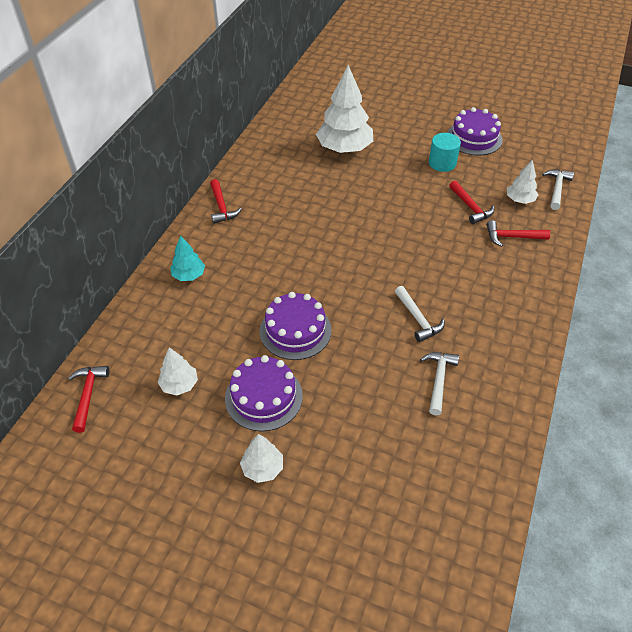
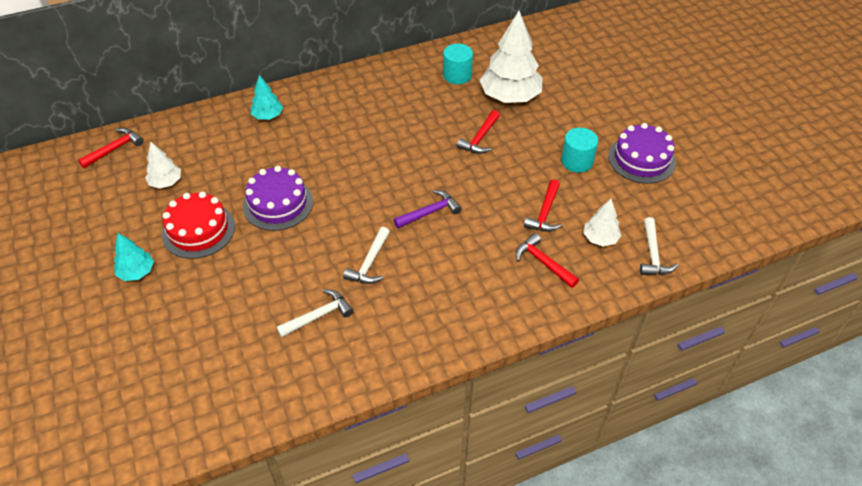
camera: 45 degrees right, 0 degrees up
(221, 207) = (354, 82): red hammer -> red hammer (480, 138)
(262, 468) = (137, 272): white tree -> turquoise tree
(263, 397) = (198, 230): purple cake -> red cake
(289, 156) = (457, 75): none -> turquoise cylinder
(405, 257) = (430, 212): none -> purple hammer
(557, 189) = (652, 254): white hammer -> white hammer turned 120 degrees clockwise

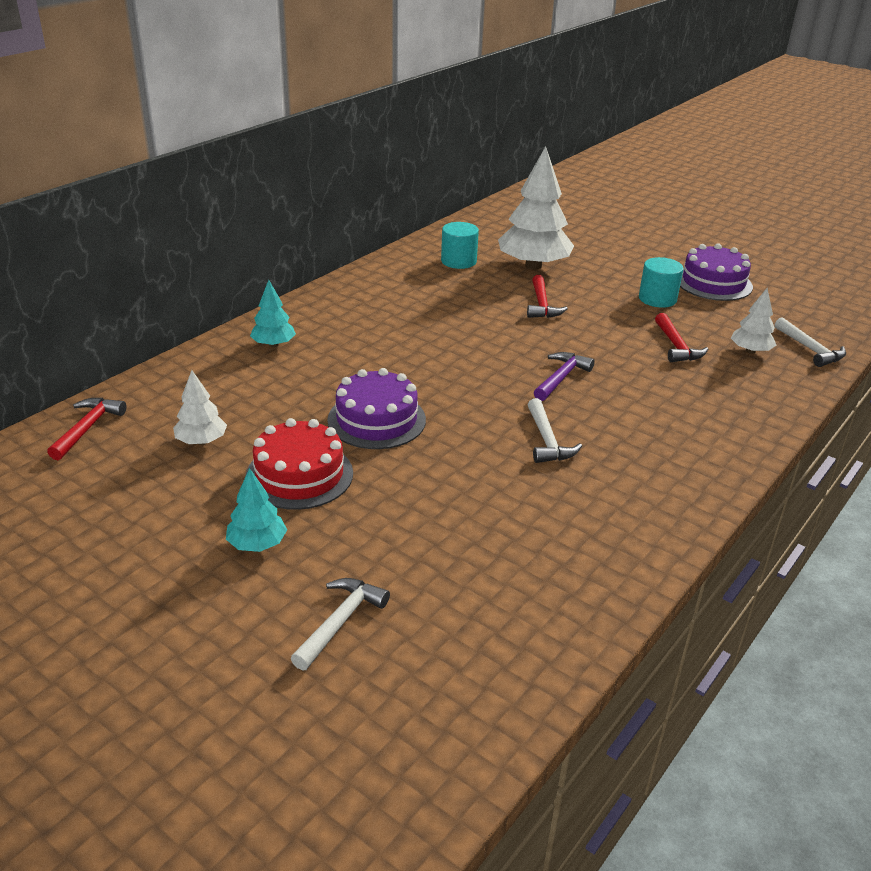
camera: 30 degrees left, 15 degrees down
(318, 316) = (544, 507): white hammer -> white hammer (340, 622)
(543, 262) = (722, 385): red hammer -> none

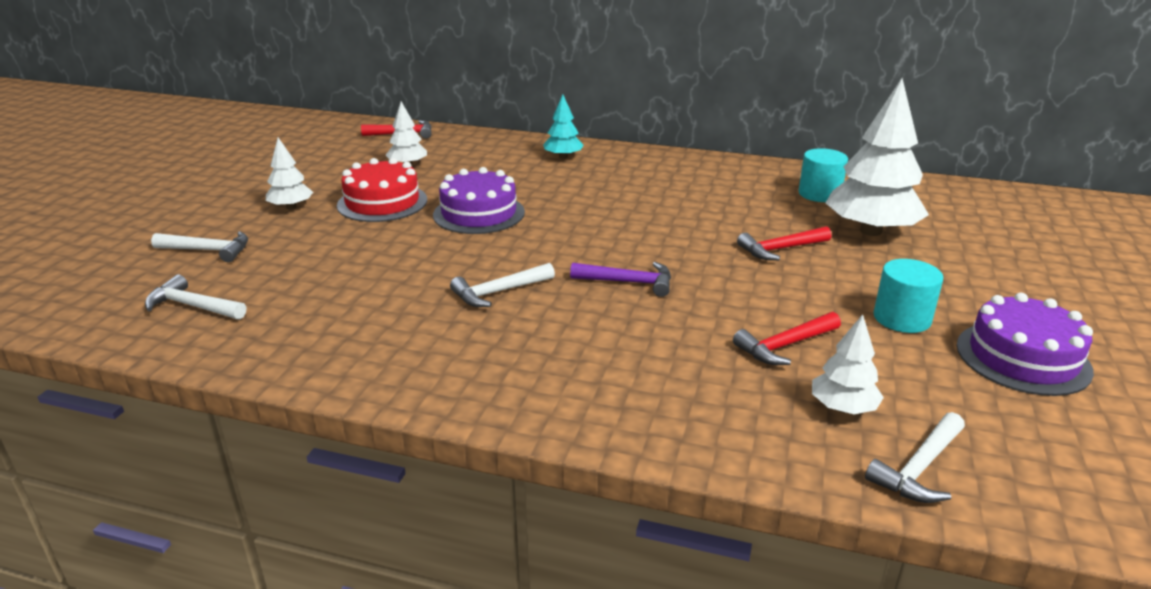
camera: 70 degrees right, 5 degrees down
(257, 544) = (291, 207): turquoise tree -> white tree
(482, 638) = (193, 306): none -> white hammer

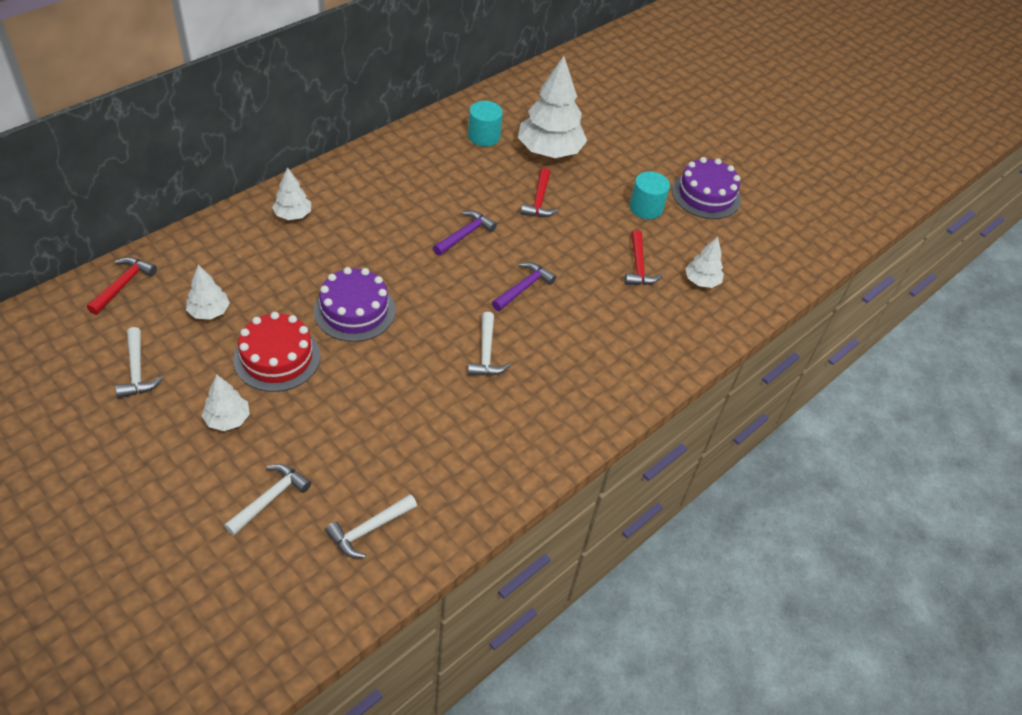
camera: 65 degrees left, 20 degrees up
(563, 157) = (293, 215): turquoise tree -> white tree
(659, 229) = (465, 235): none -> purple hammer
(919, 468) = (756, 287): white hammer -> white hammer (137, 370)

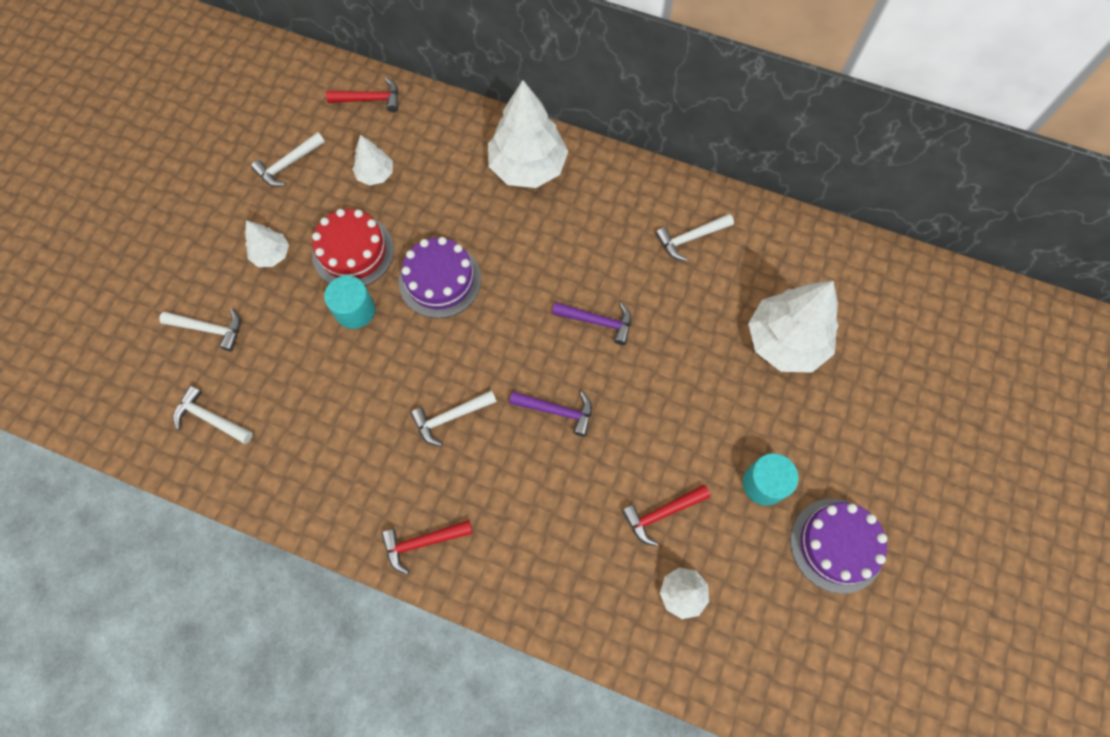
camera: 70 degrees right, 20 degrees up
(293, 215) = (528, 167): white tree -> white tree, size x1.98
(434, 158) = (690, 238): none -> white hammer
(484, 136) = (760, 266): turquoise cylinder -> turquoise cylinder (355, 310)
(539, 200) = (696, 367): red hammer -> red hammer (422, 542)

